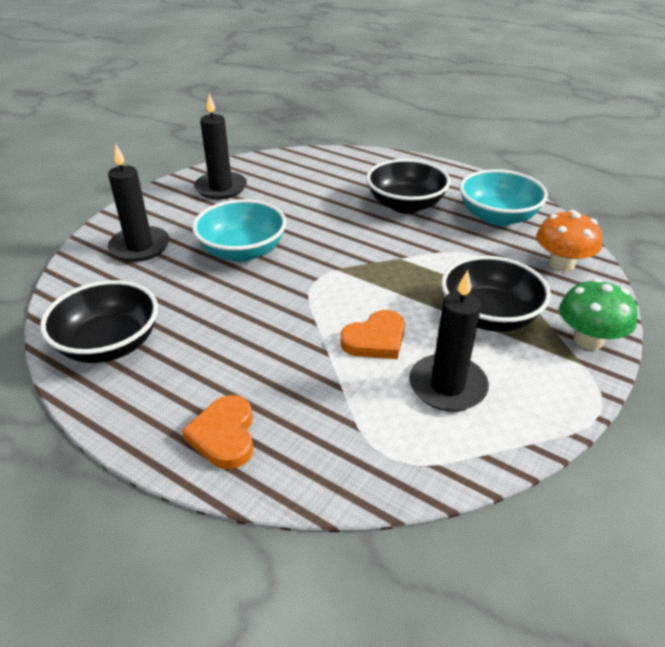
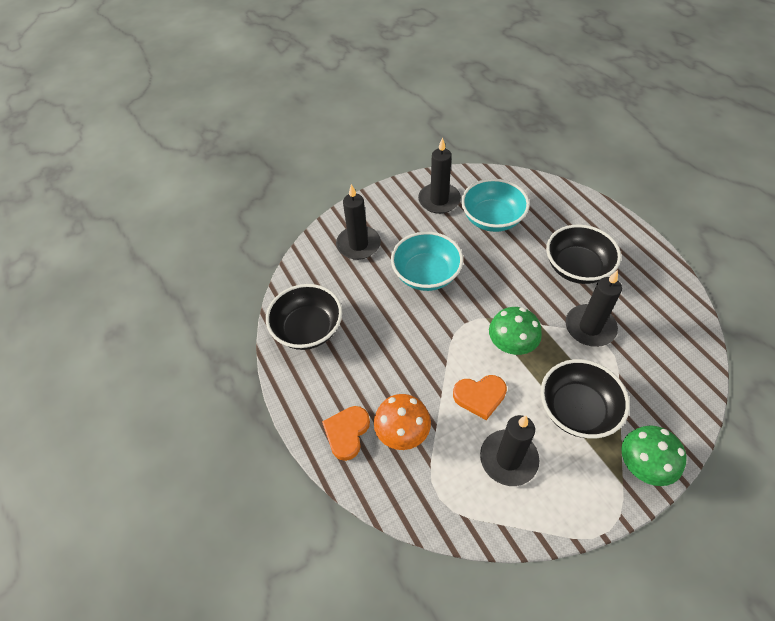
camera: 30 degrees right, 15 degrees up
(380, 283) = (511, 344): none -> green mushroom
(452, 246) = (590, 327): none -> black candle
(497, 217) = (649, 309): turquoise bowl -> turquoise bowl (492, 219)
(561, 264) = (673, 381): orange mushroom -> orange mushroom (402, 432)

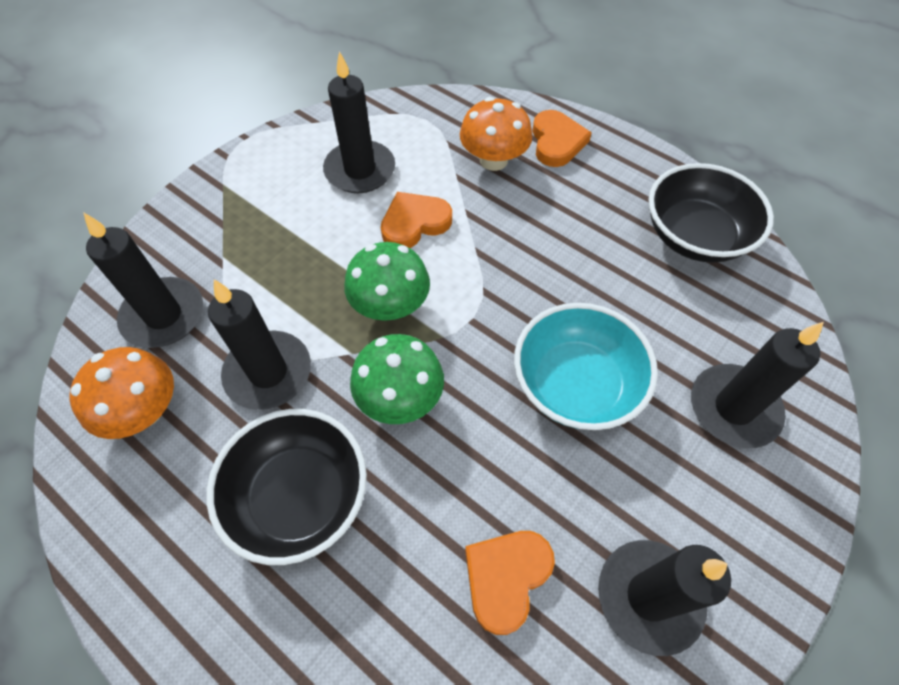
camera: 155 degrees right, 5 degrees up
(492, 219) = (506, 578): turquoise bowl -> orange heart
(577, 410) = (281, 245): black bowl -> none
(643, 465) = (196, 208): green mushroom -> green mushroom (400, 398)
(657, 382) = (164, 315): none -> black candle
(661, 328) = (144, 411): none -> orange mushroom

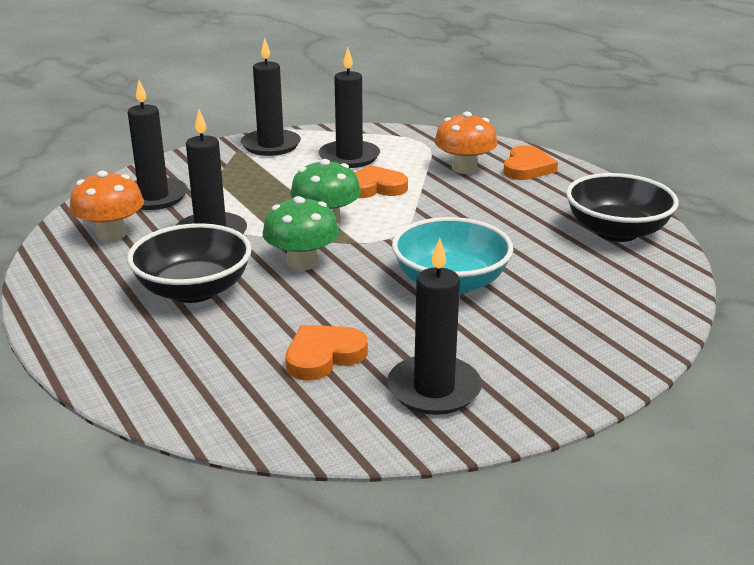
camera: 20 degrees right, 30 degrees down
(733, 408) = (582, 319): black candle -> black candle (271, 145)

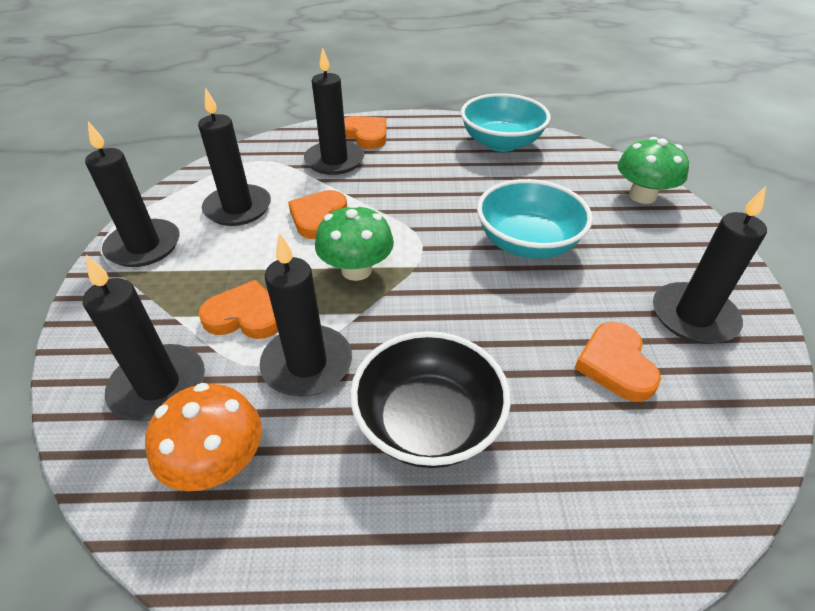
camera: 60 degrees left, 15 degrees up
(236, 200) = (245, 316): none -> orange heart
(302, 263) = (428, 316): green mushroom -> green mushroom (642, 196)
(464, 168) = (334, 161): orange mushroom -> black candle
(616, 231) = (501, 143): black bowl -> turquoise bowl

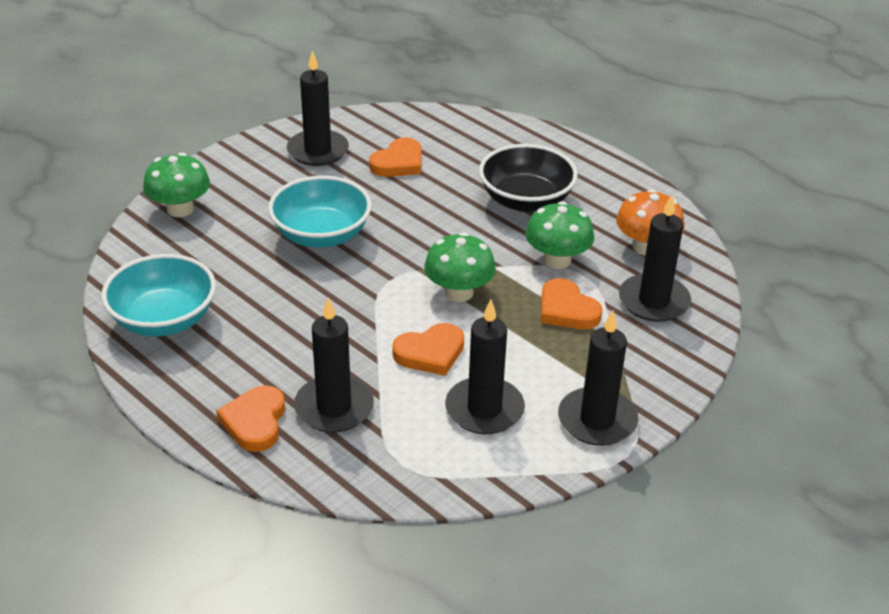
camera: 135 degrees left, 5 degrees down
(307, 364) = (557, 260): black candle -> green mushroom

